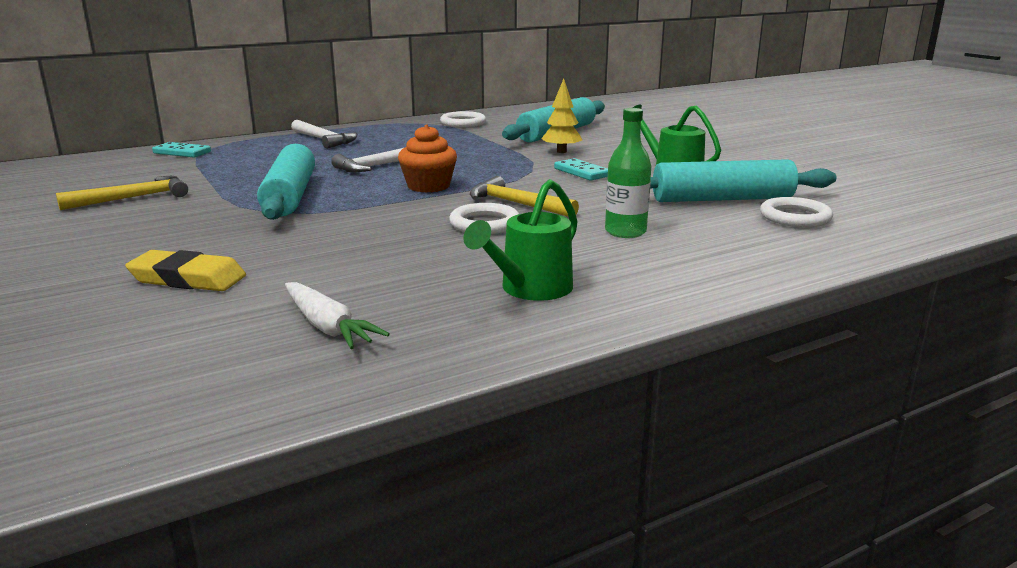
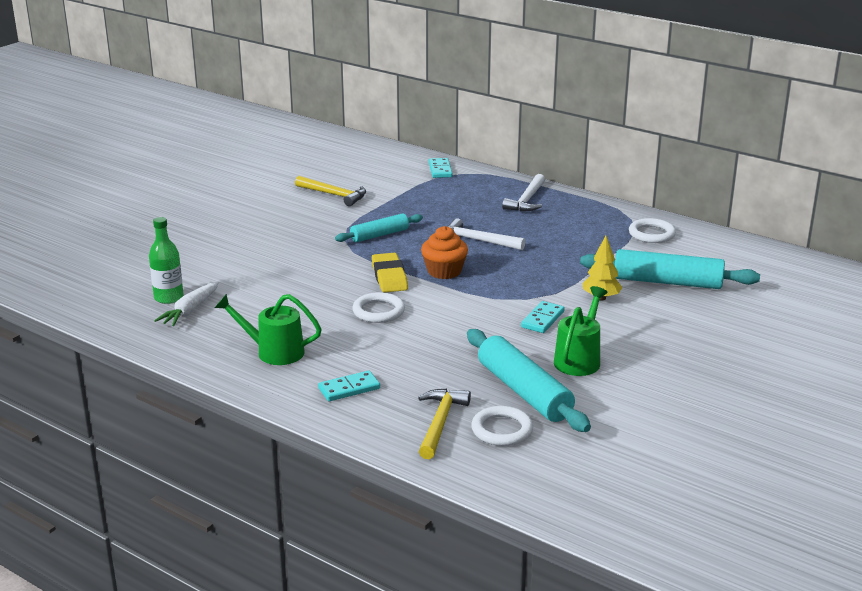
camera: 65 degrees right, 5 degrees up
(188, 278) = (226, 257): yellow eraser -> yellow eraser (389, 277)
(290, 196) = (379, 235): turquoise rolling pin -> turquoise rolling pin, size x0.60
(517, 204) = (432, 312): yellow hammer -> yellow hammer (440, 423)
(625, 232) = (403, 364): green bottle -> green bottle (168, 297)
(665, 264) = (349, 388): none -> turquoise domino

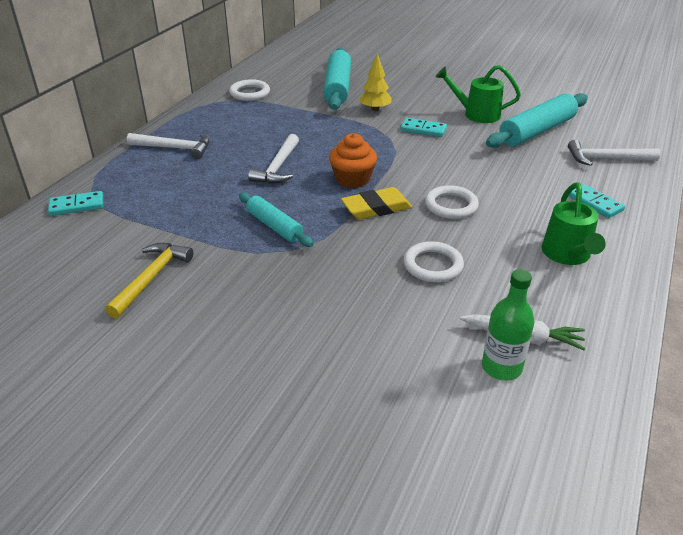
camera: 100 degrees left, 10 degrees up
(440, 423) = (606, 159): yellow hammer -> white hammer
(502, 430) = (593, 136): white ring -> white ring (433, 265)

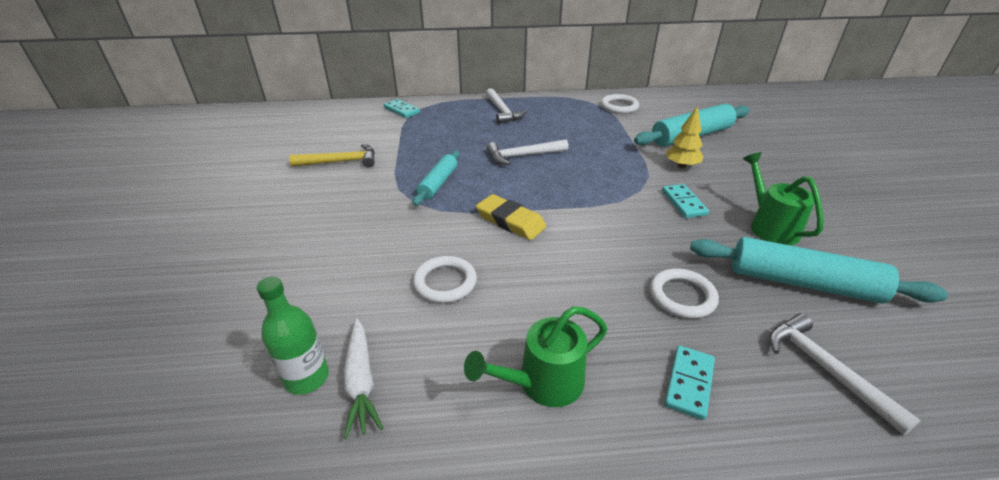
camera: 60 degrees right, 0 degrees up
(352, 179) = (544, 194): orange cupcake -> none
(451, 205) = (559, 263): white ring -> white ring (682, 296)

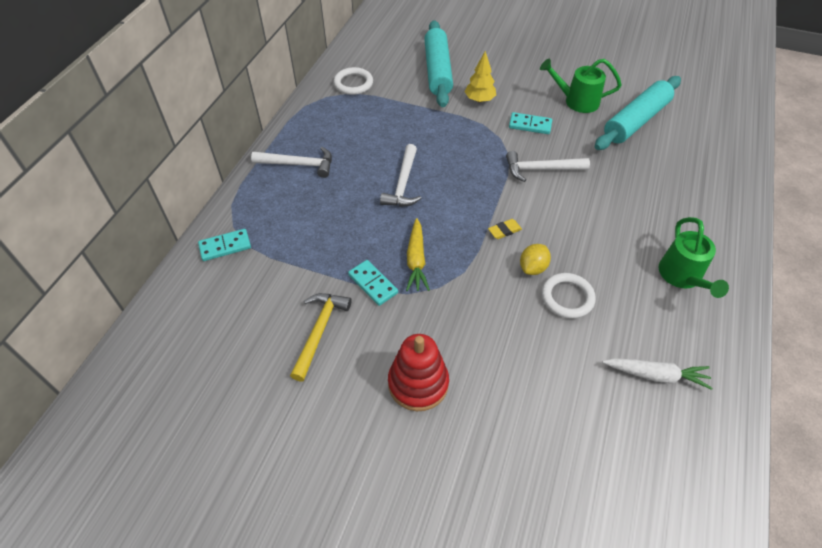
camera: 65 degrees left, 15 degrees up
(303, 216) = (418, 383): none -> red stacking toy
(307, 377) = (643, 409): green bottle -> none
(438, 183) = (416, 260): turquoise rolling pin -> yellow carrot
(472, 250) = (533, 268): none -> yellow lemon
(510, 221) = (504, 230): yellow eraser -> yellow eraser, size x0.54
(682, 296) = (629, 178): white ring -> none
(689, 383) = (699, 212): turquoise domino -> turquoise domino (373, 284)
(825, 369) = (703, 154): white hammer -> white hammer (541, 169)

